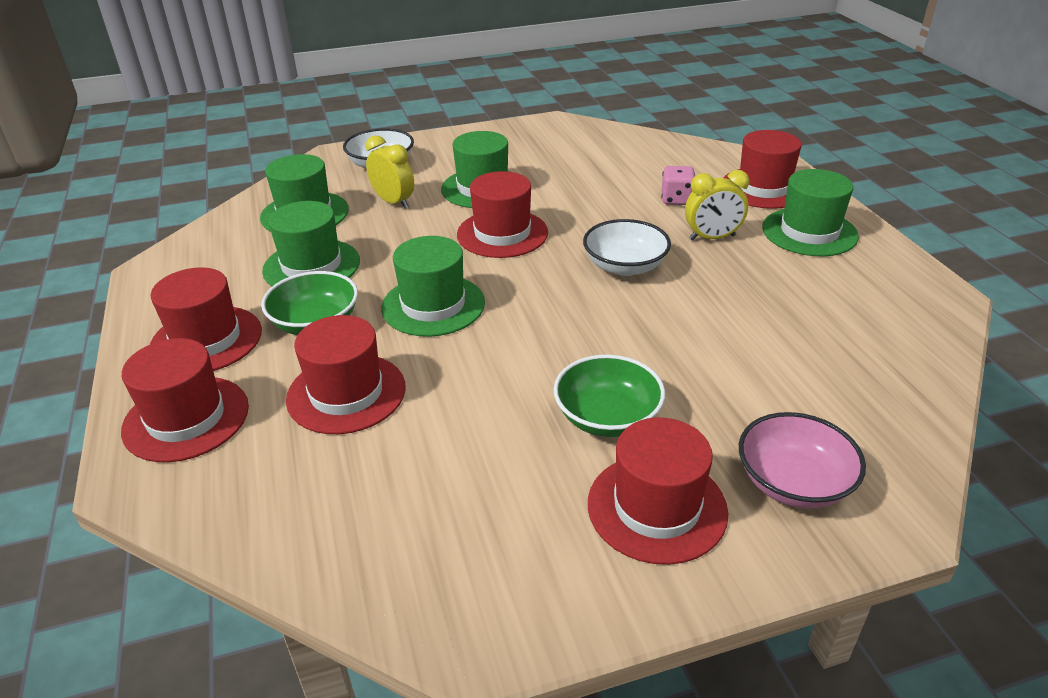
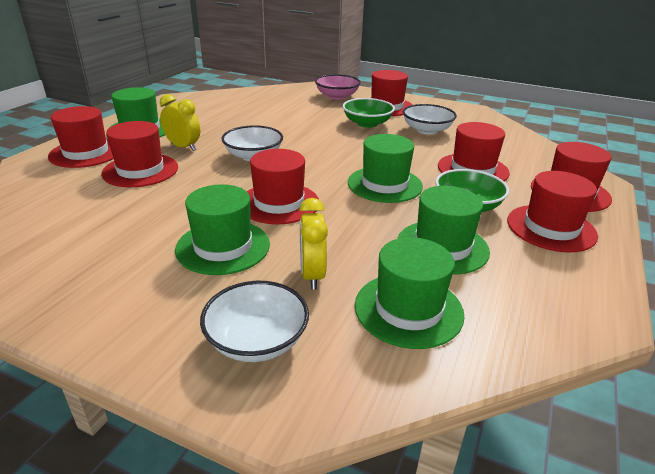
camera: 140 degrees left, 5 degrees down
(495, 461) = (427, 130): none -> white bowl
(676, 199) = (140, 170): pink dice -> red hat

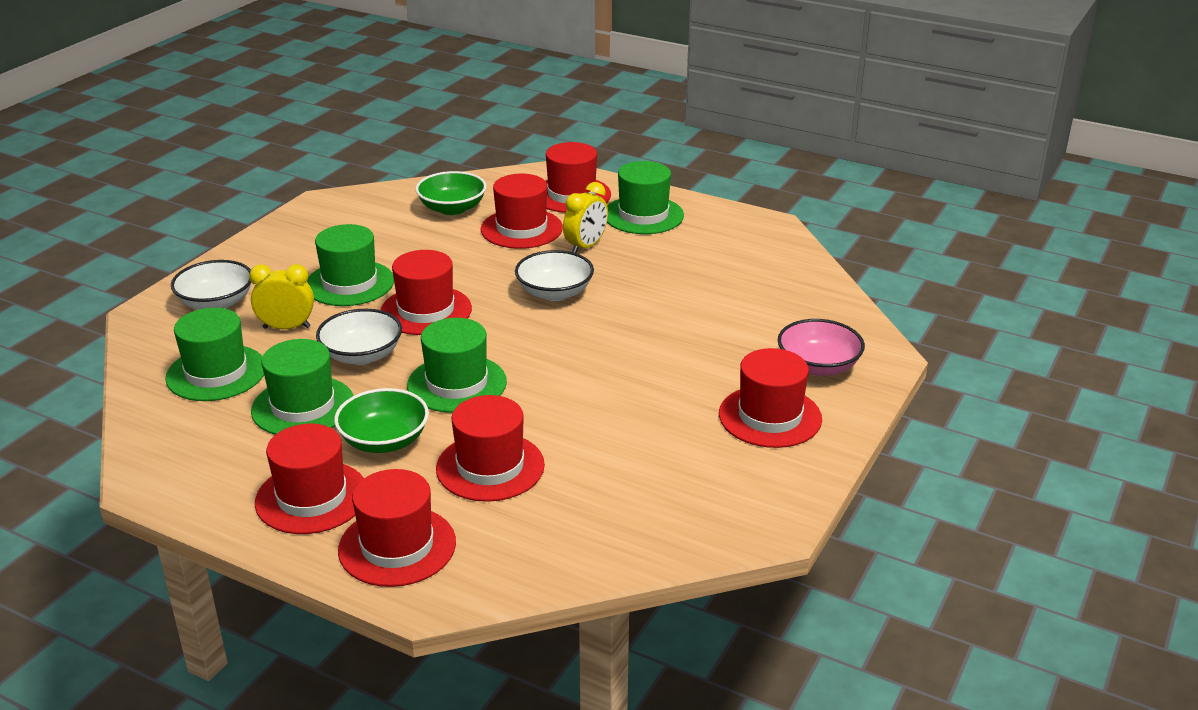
camera: 95 degrees right, 0 degrees up
(367, 123) = (679, 388): green bowl -> green bowl (452, 208)
(427, 130) = (651, 446): white bowl -> white bowl (362, 355)

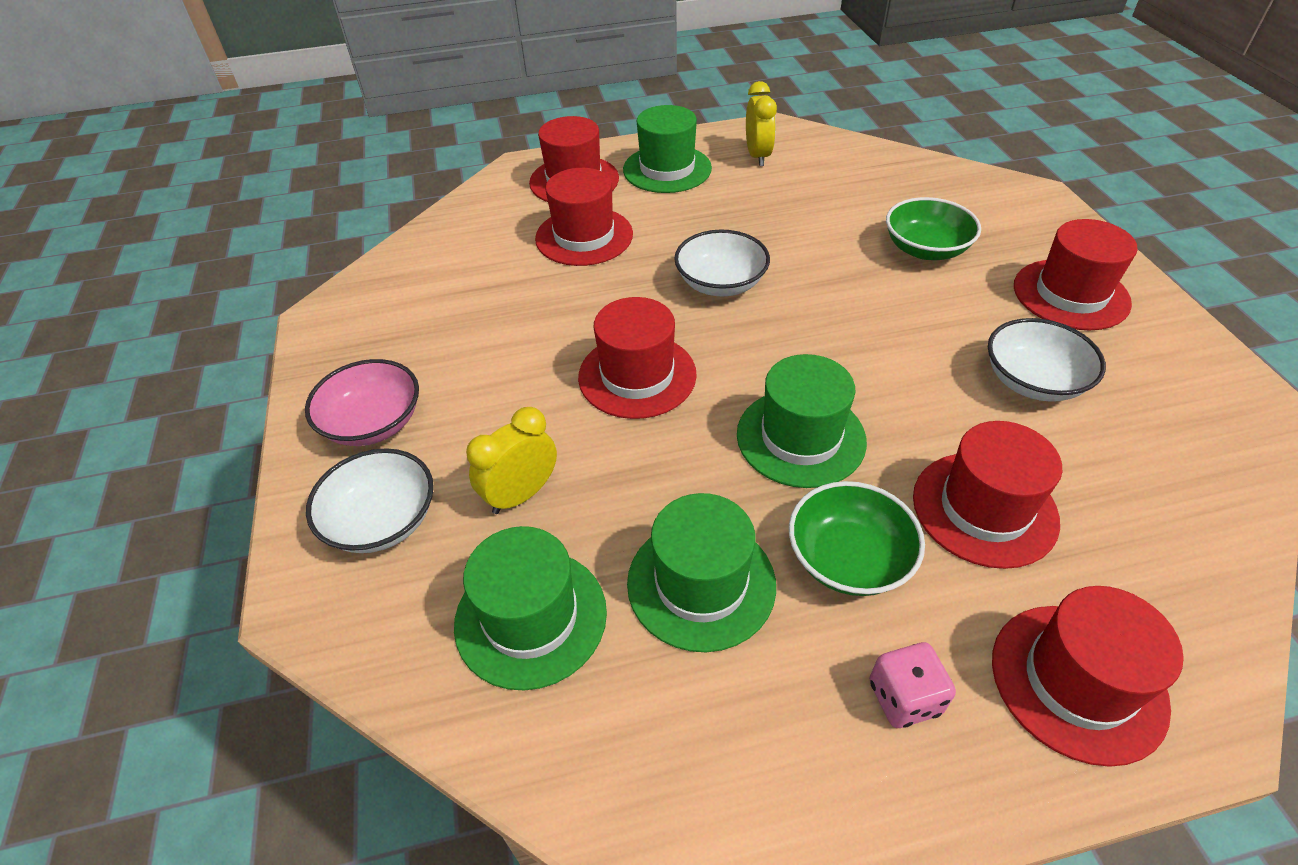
camera: 40 degrees left, 15 degrees up
(312, 497) = (904, 698): red hat -> pink dice
(349, 283) = (507, 394): green hat -> none
(362, 355) = (658, 471): white bowl -> white bowl (1033, 381)
(452, 208) = (482, 250): green bowl -> green bowl (925, 249)
(586, 246) = (670, 223): yellow clock -> yellow clock (758, 156)
(818, 366) = (1018, 229): pink bowl -> pink bowl (373, 423)

